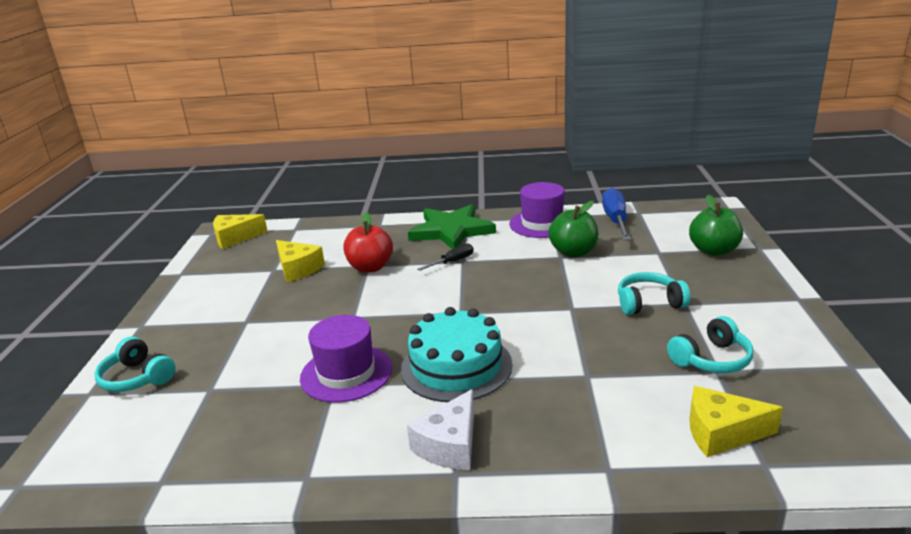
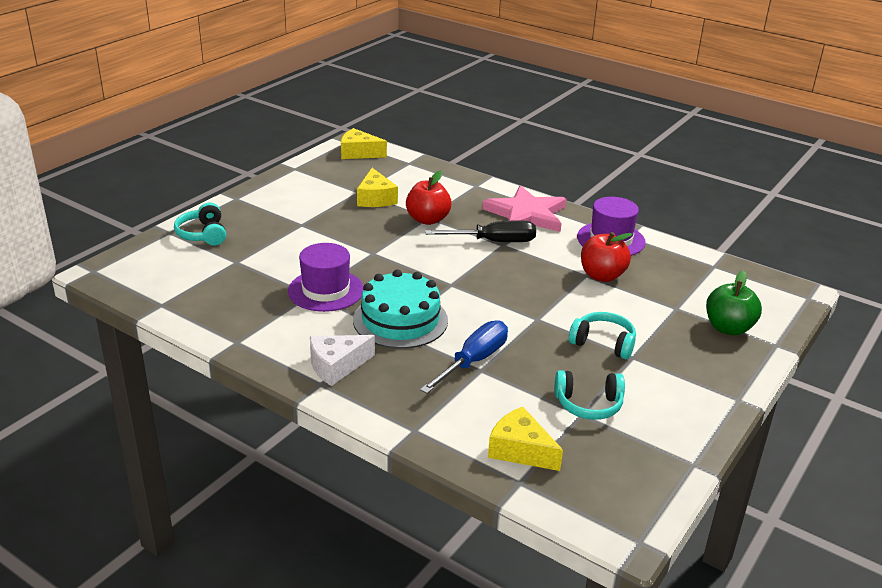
camera: 30 degrees right, 5 degrees up
(451, 231) = (526, 214): green star -> pink star
(453, 262) = (494, 242): black screwdriver -> black screwdriver, size x1.75
(573, 252) = (602, 276): green apple -> red apple
(615, 220) = (681, 264): blue screwdriver -> blue screwdriver (473, 361)

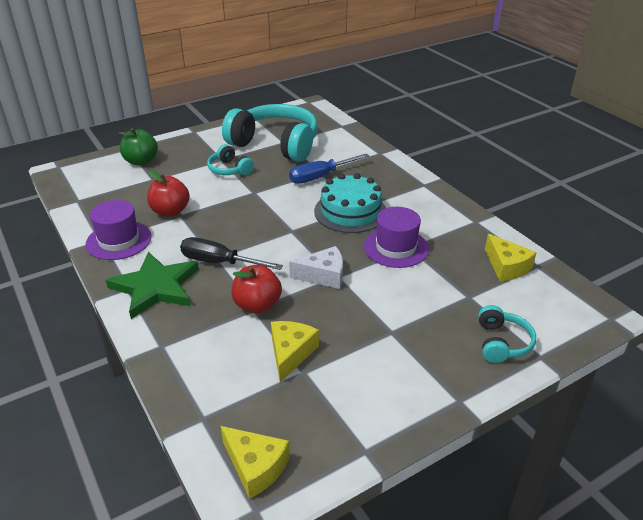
camera: 155 degrees left, 5 degrees up
(337, 366) = (410, 192): white cheese -> white cheese (323, 275)
(520, 450) = (331, 135): yellow cheese -> yellow cheese (506, 267)
(526, 214) = (156, 287): pink star -> green star
(588, 404) = (275, 144): turquoise headphones -> turquoise headphones, size x2.15

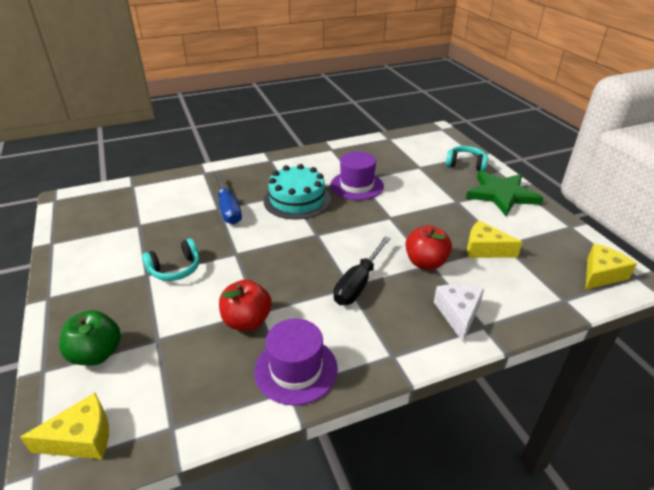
camera: 80 degrees left, 0 degrees up
(156, 287) = (394, 332): green star -> green star (501, 195)
(275, 144) = (140, 231): turquoise headphones -> none
(323, 275) = (388, 224): white cheese -> white cheese (458, 314)
(506, 267) = (388, 148): yellow cheese -> yellow cheese (81, 438)

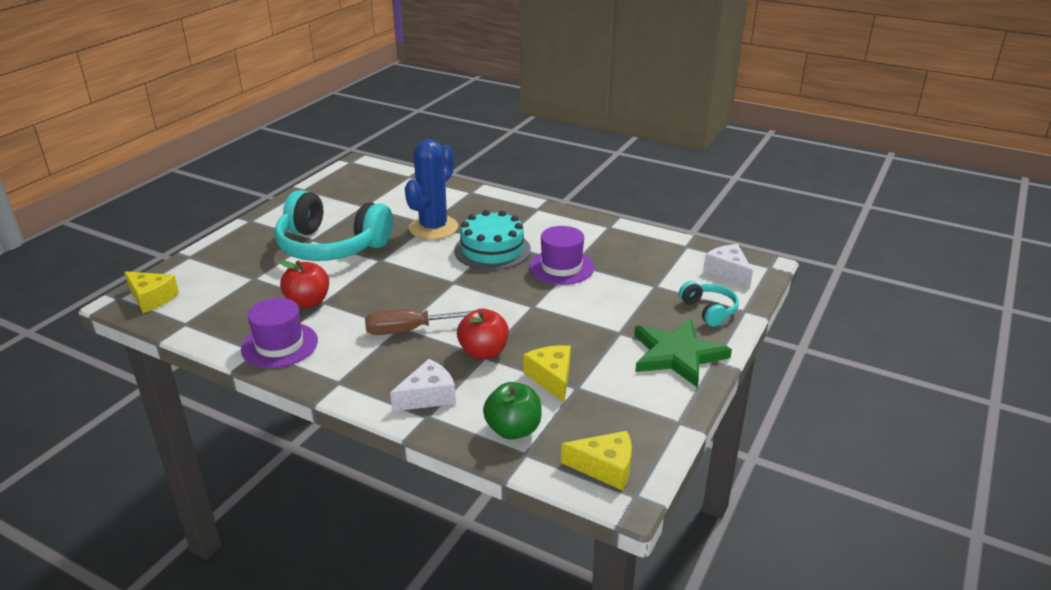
camera: 50 degrees right, 5 degrees down
(97, 354) = (219, 265): green apple -> green apple (513, 430)
(175, 269) = (331, 246): turquoise headphones -> turquoise headphones, size x2.15
(228, 209) = (433, 228): blue screwdriver -> blue cactus
(358, 284) = (409, 330): black screwdriver -> brown screwdriver
(432, 141) = (728, 272): none -> white cheese

